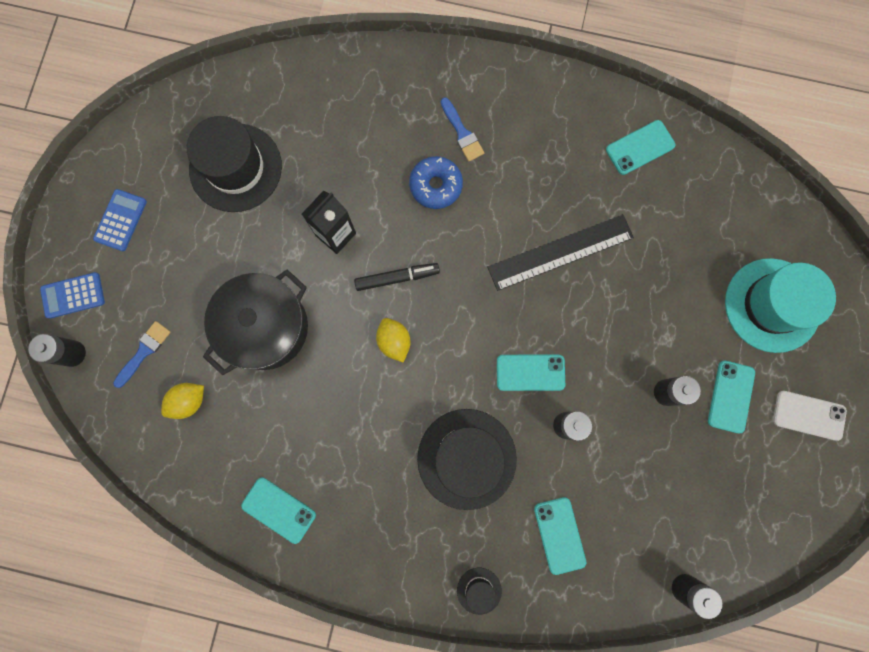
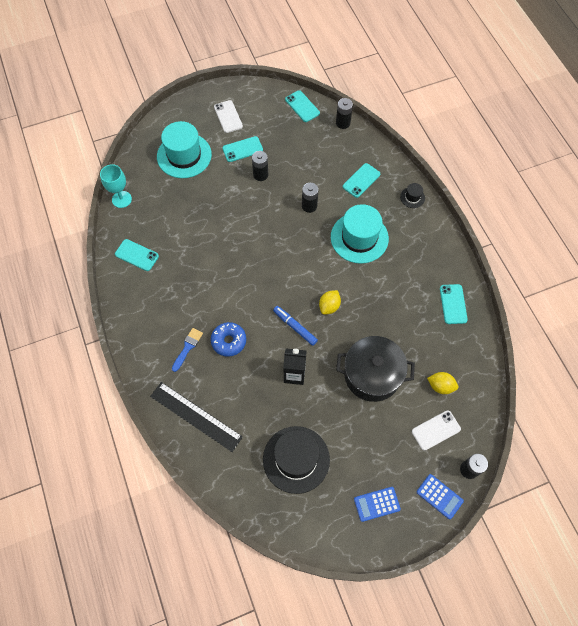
camera: 125 degrees left, 15 degrees down
(144, 351) = (435, 430): blue brush -> white phone
(396, 278) = (295, 327): black marker -> blue marker
(466, 458) = (359, 238): black hat -> turquoise hat
(530, 372) = (296, 235): turquoise phone -> turquoise phone (302, 106)
(560, 252) = (223, 258): black ruler -> black ruler (196, 416)
(746, 177) = (121, 199): none -> turquoise goblet

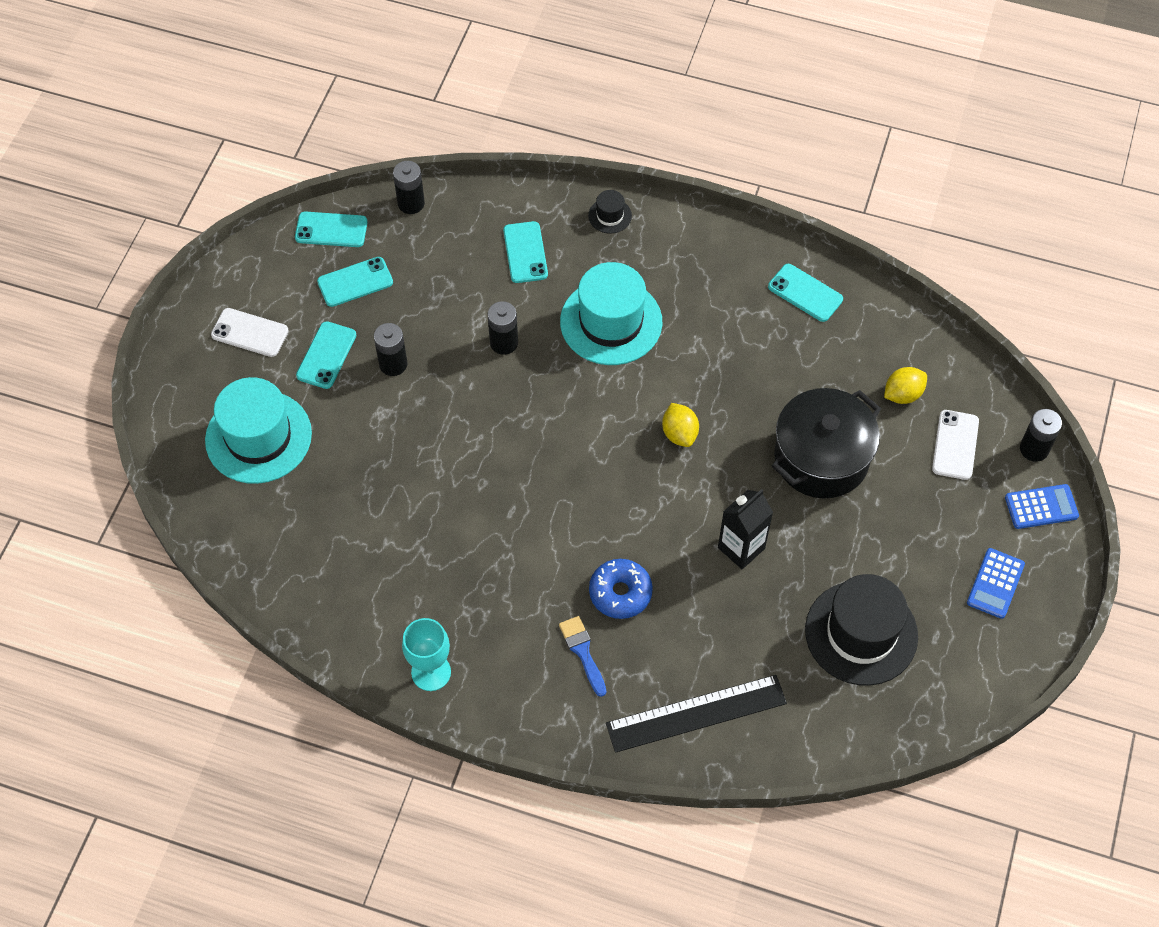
camera: 50 degrees left, 5 degrees down
(121, 199) = (250, 573): turquoise goblet -> turquoise goblet (431, 672)
(137, 255) = (369, 617): turquoise phone -> turquoise phone (355, 282)
(295, 327) = (673, 496): blue marker -> none

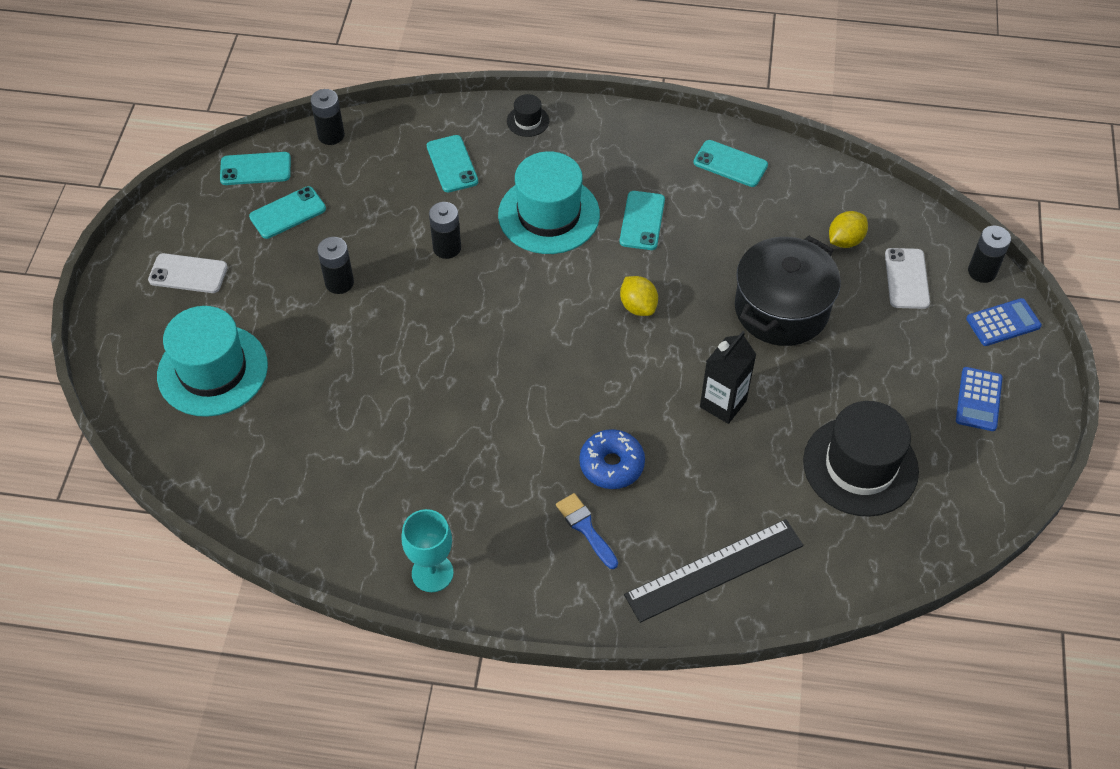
camera: 10 degrees left, 5 degrees down
(326, 355) = (270, 284): turquoise phone -> turquoise phone (642, 221)

